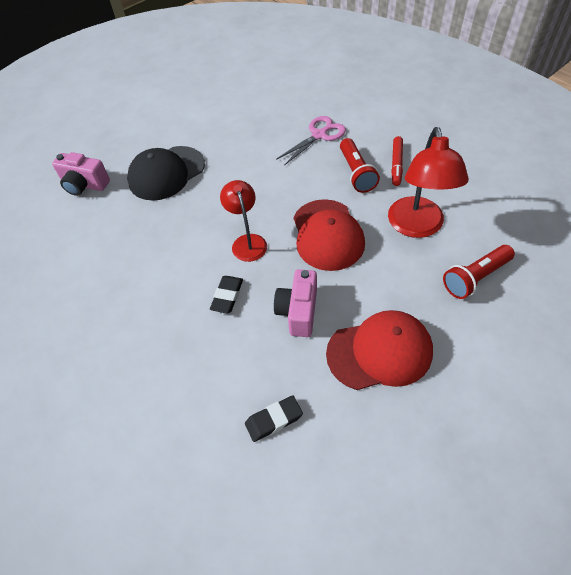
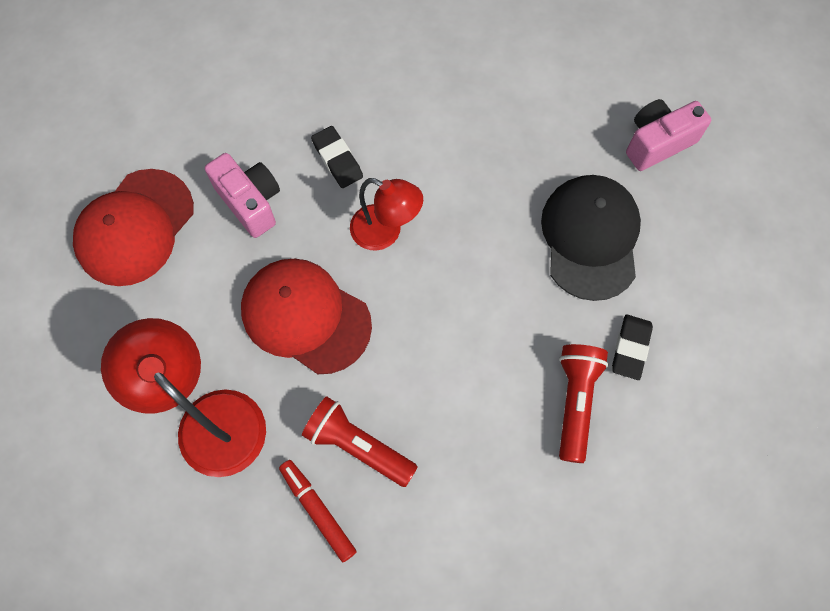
camera: 130 degrees right, 15 degrees up
(274, 420) = (180, 98): black eraser -> black eraser (630, 348)
(319, 135) = (475, 475): pink scissors -> none
(475, 278) = (91, 397): red flashlight -> red flashlight (575, 402)

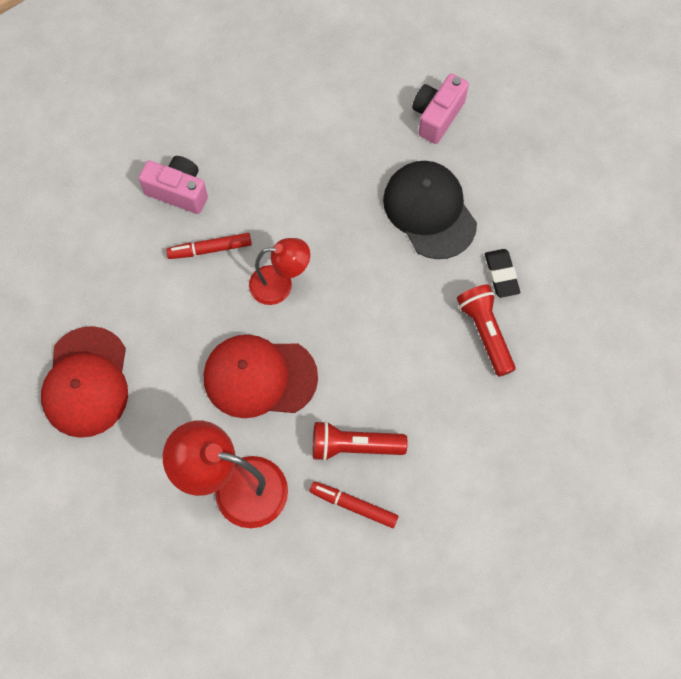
camera: 30 degrees left, 0 degrees up
(250, 202) = (164, 316): pink camera -> pink camera (178, 191)
(337, 159) = (210, 249): black eraser -> red marker

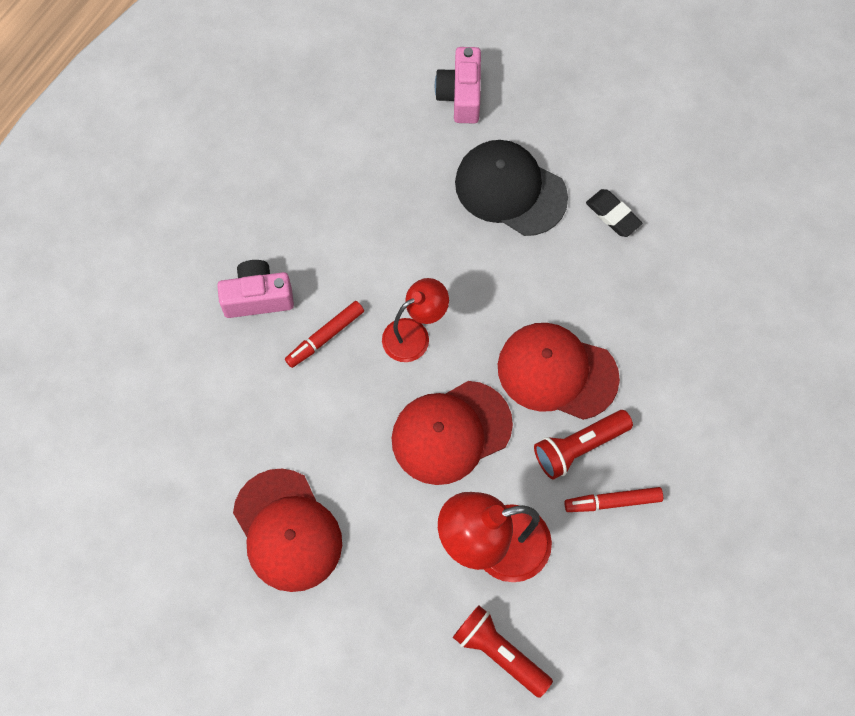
camera: 30 degrees left, 0 degrees up
(374, 376) = (557, 372): none -> red cap
(485, 332) = (631, 276): red flashlight -> red flashlight (499, 653)

